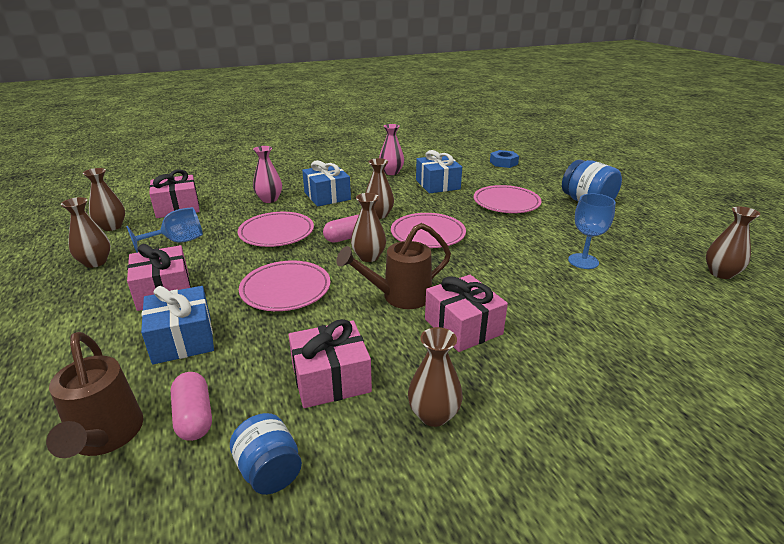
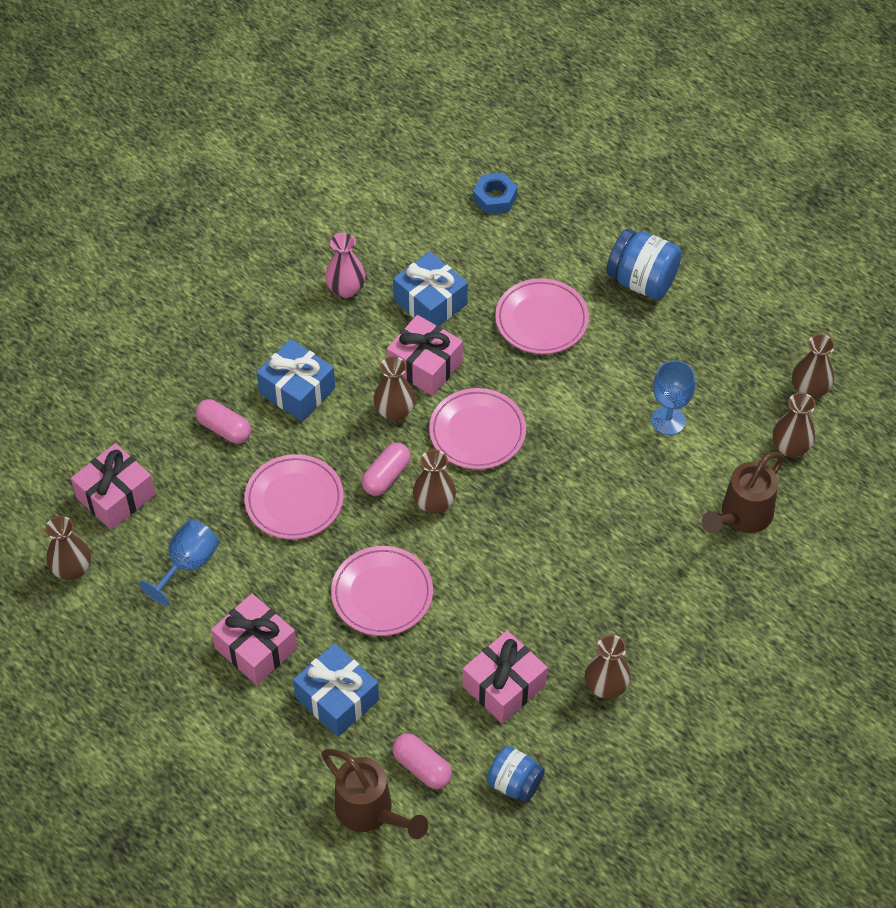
camera: 25 degrees left, 25 degrees up
(95, 262) = (129, 637): brown vase -> brown vase (790, 447)
(269, 199) = (224, 429): pink vase -> pink capsule
(400, 297) = (505, 558): brown watering can -> brown watering can (741, 516)
(463, 327) = (585, 576): pink gift -> pink gift (425, 365)

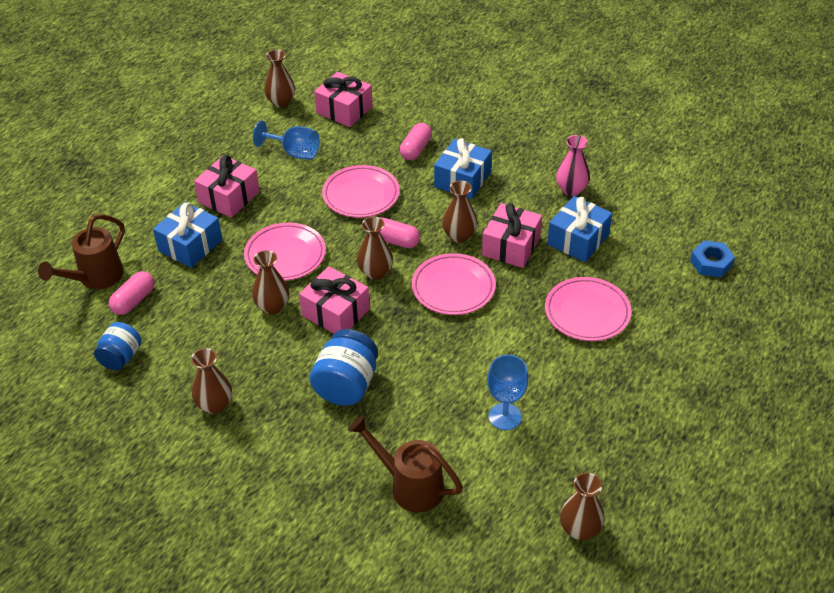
camera: 80 degrees right, 10 degrees down
(504, 685) = (209, 339): pink gift -> pink gift (336, 312)
(642, 281) = (661, 378): blue jar -> blue jar (346, 385)
(790, 447) = (502, 519): brown vase -> brown vase (272, 306)

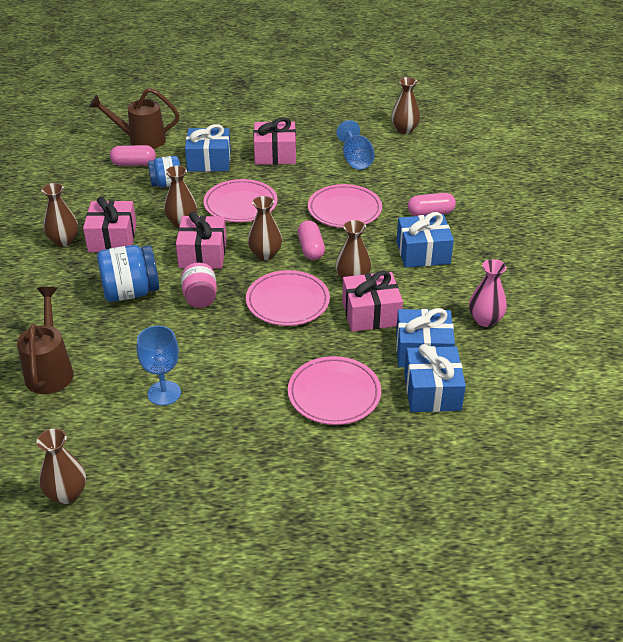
camera: 55 degrees right, 5 degrees down
(121, 357) = (77, 183): blue jar -> blue jar (166, 184)
(344, 110) = (433, 160): pink gift -> pink gift (112, 238)
(398, 341) = (200, 298): none -> pink jar
(625, 257) = (432, 391): none -> blue gift
(711, 263) = (489, 457): blue nut -> none

